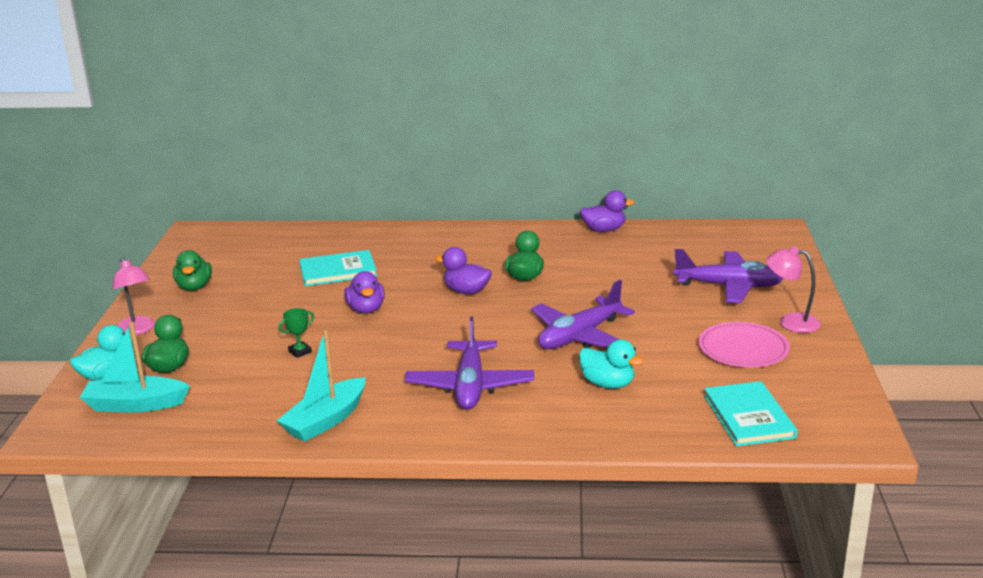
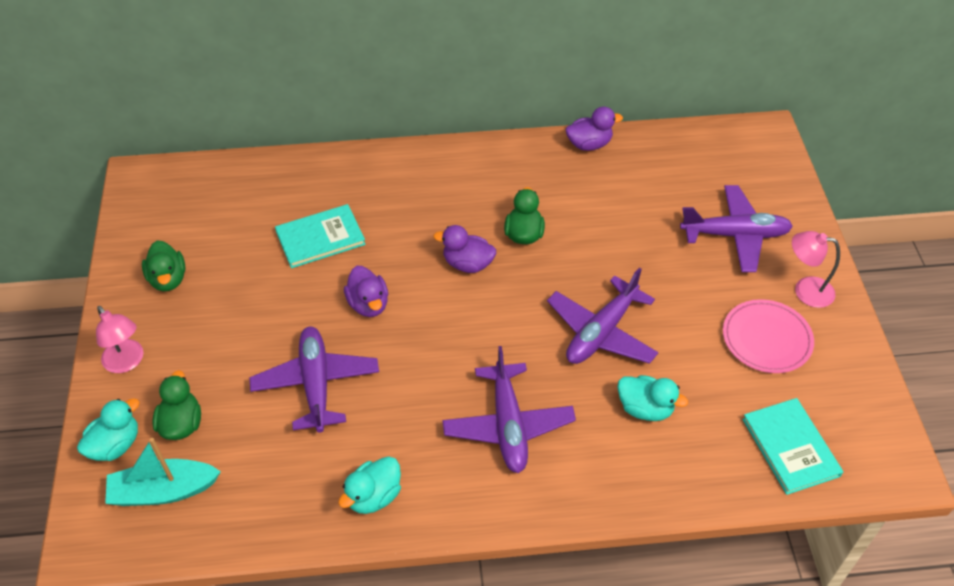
camera: 10 degrees left, 25 degrees up
(300, 352) = (316, 384): green trophy -> purple plane
(326, 420) = (374, 496): turquoise boat -> turquoise duck

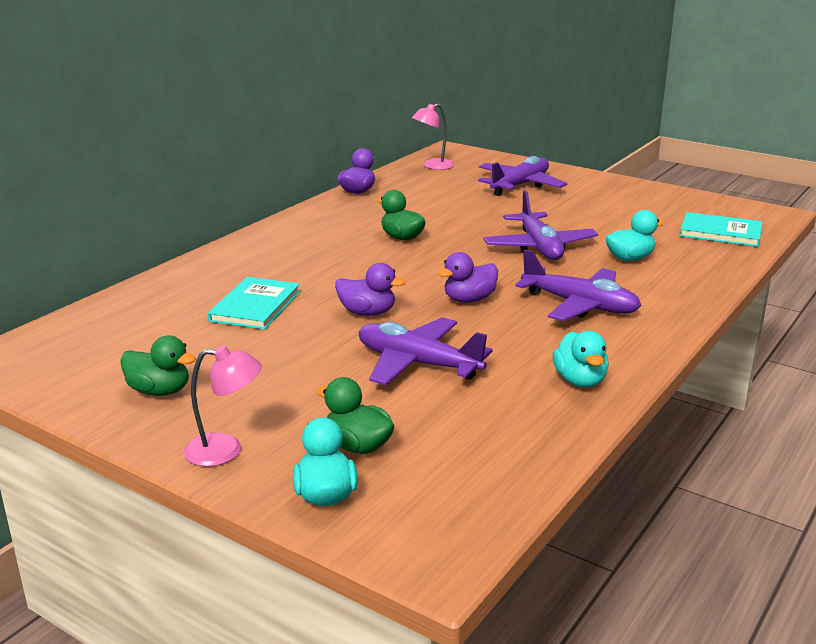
camera: 50 degrees left, 25 degrees down
(163, 491) = (429, 485): turquoise boat -> none
(467, 264) = (394, 264): purple duck -> purple duck (469, 299)
(766, 338) = (621, 208): pink plate -> none
(805, 290) = (597, 186): pink lamp -> pink lamp (433, 166)

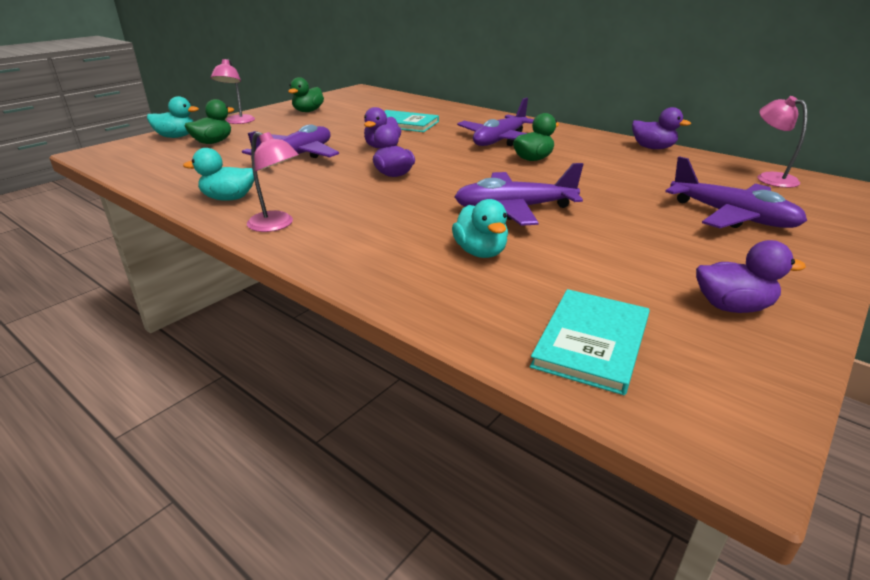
camera: 95 degrees right, 5 degrees up
(579, 305) = (363, 212): purple plane -> purple plane (500, 140)
(631, 341) = (277, 225): none -> pink lamp
(654, 200) = (732, 307): none -> purple duck

